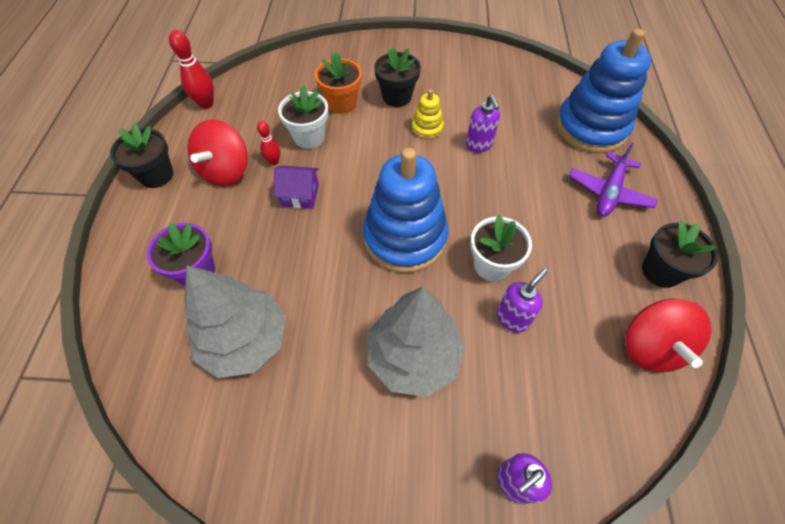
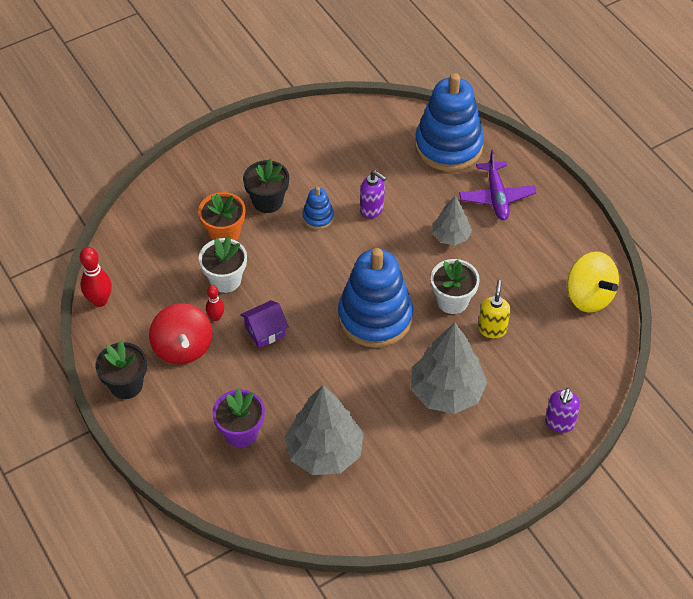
camera: 35 degrees left, 5 degrees down
(427, 128) = (318, 217): yellow stacking toy -> blue stacking toy
(512, 318) = (492, 329): purple soap dispenser -> yellow soap dispenser
(536, 204) = (451, 236): none -> grey tree
(650, 347) = (589, 296): red spinning top -> yellow spinning top
(661, 271) = (567, 239): black flower pot -> none

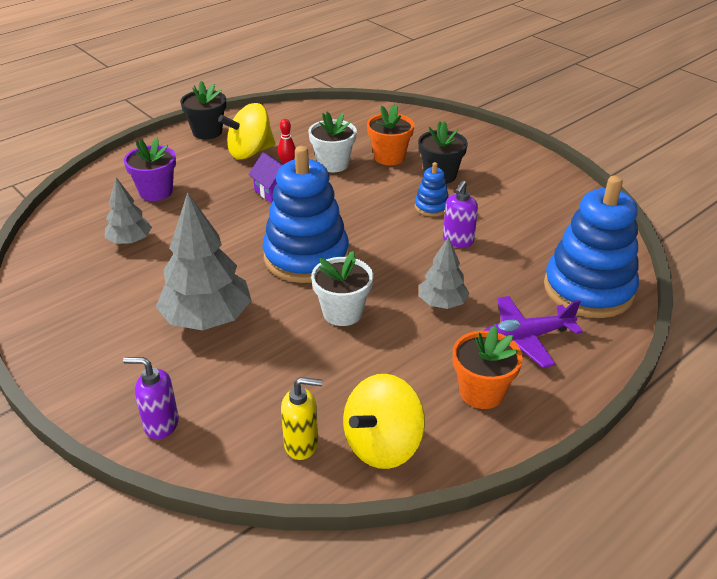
camera: 80 degrees right, 15 degrees down
(100, 301) = (294, 110): red bowling pin -> none
(183, 347) = (250, 152): red spinning top -> yellow spinning top
(324, 452) = (130, 241): grey tree -> grey tree, size x0.57
(492, 329) = (305, 350): yellow soap dispenser -> yellow soap dispenser (301, 444)
(547, 234) = (481, 392): none -> orange flower pot

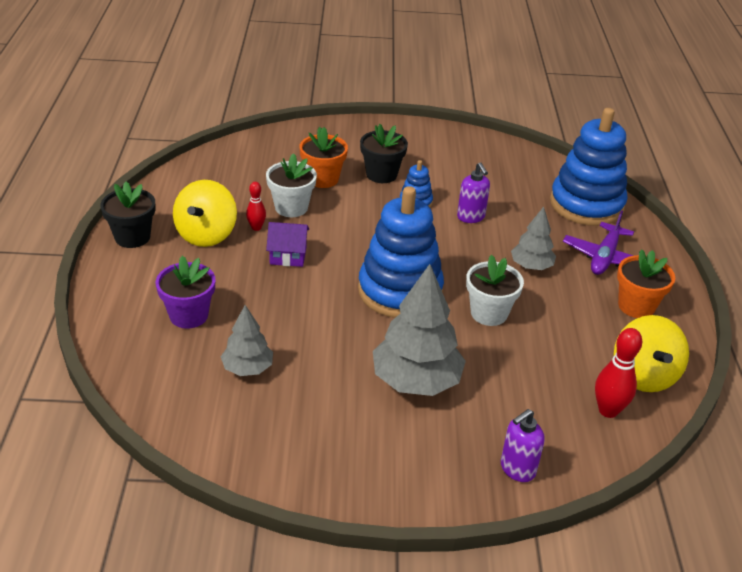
camera: 50 degrees left, 0 degrees up
(301, 444) = (608, 410): yellow soap dispenser -> red bowling pin

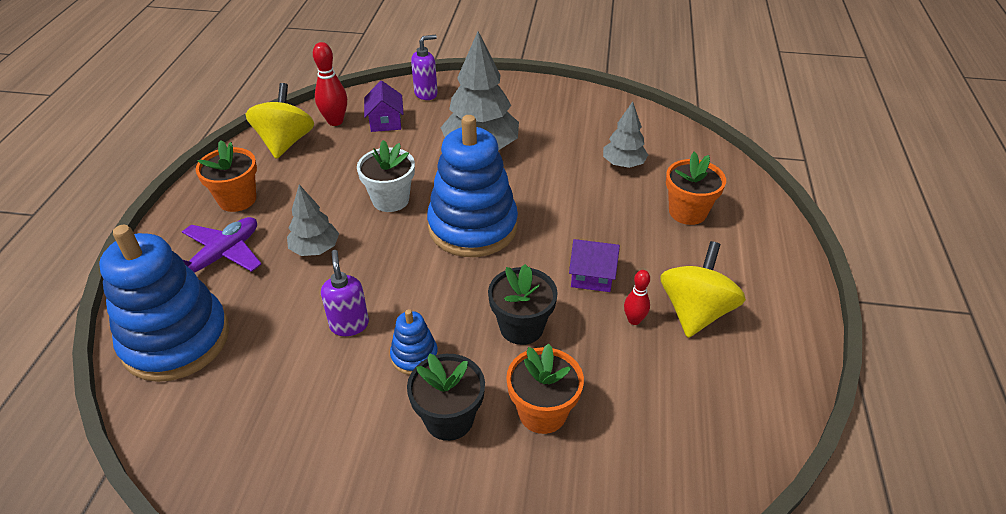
camera: 170 degrees left, 5 degrees up
(132, 237) = (786, 312): black flower pot -> black flower pot (521, 327)
(189, 315) = (687, 212): purple flower pot -> orange flower pot
(291, 207) = (590, 353): white flower pot -> none
(546, 414) = (385, 122): none -> purple house

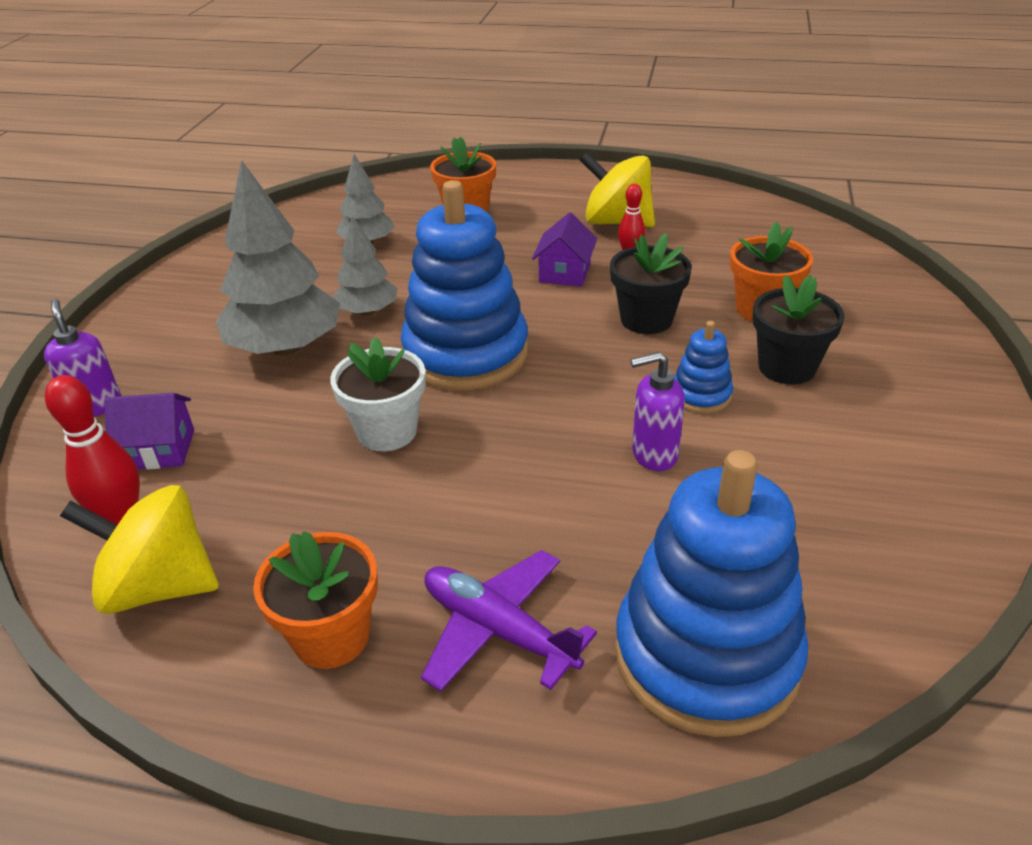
camera: 85 degrees left, 5 degrees down
(315, 249) = (493, 506): grey tree -> grey tree (367, 311)

